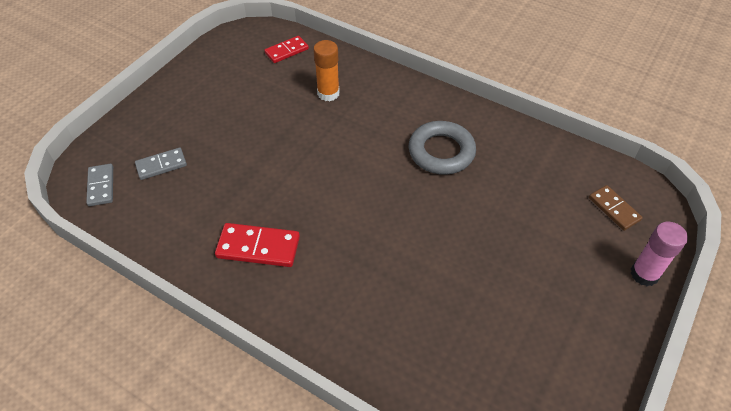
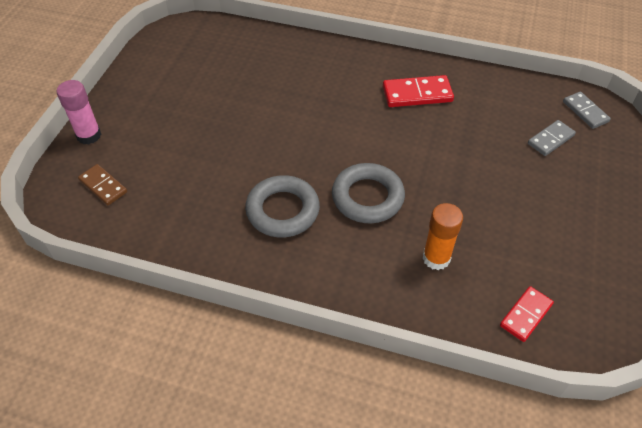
camera: 165 degrees right, 0 degrees up
(362, 148) = (367, 197): none -> grey ring

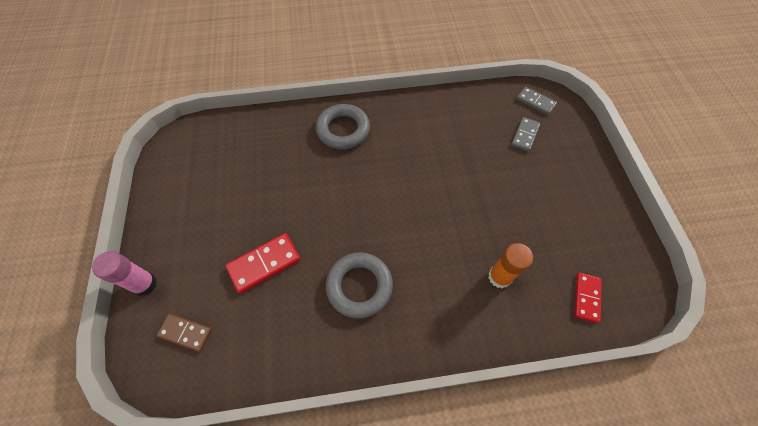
camera: 25 degrees left, 10 degrees up
(367, 197) = (420, 243): grey ring -> grey ring (343, 130)
(417, 94) = (409, 131): red domino -> red domino (264, 263)

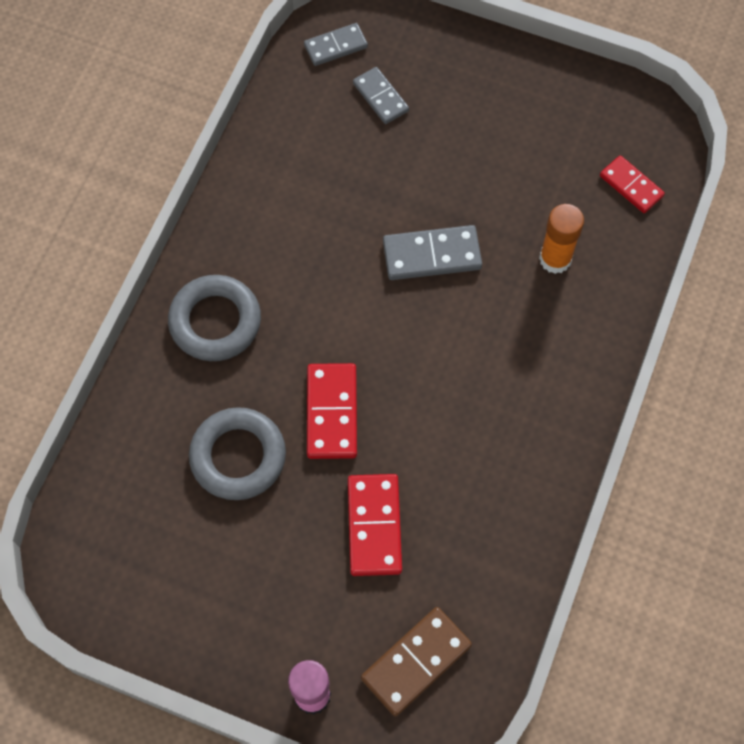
camera: 60 degrees left, 5 degrees up
(186, 332) = (416, 662): brown domino -> brown domino, size x1.50
(323, 207) = (332, 412): none -> red domino
(359, 286) = (474, 423): grey ring -> grey ring (238, 457)
(451, 207) = (432, 255): none -> grey domino

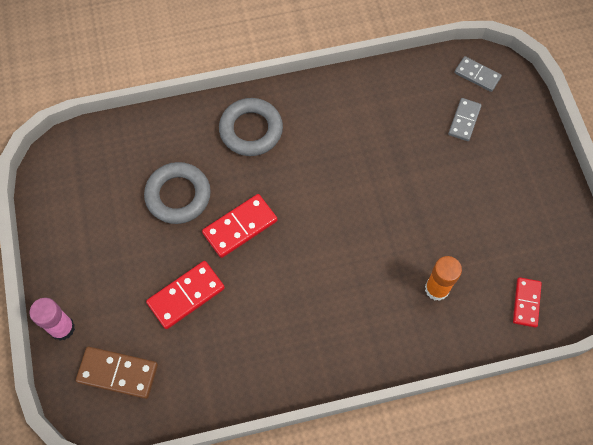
camera: 55 degrees right, 0 degrees up
(432, 255) = (382, 216): grey domino -> none

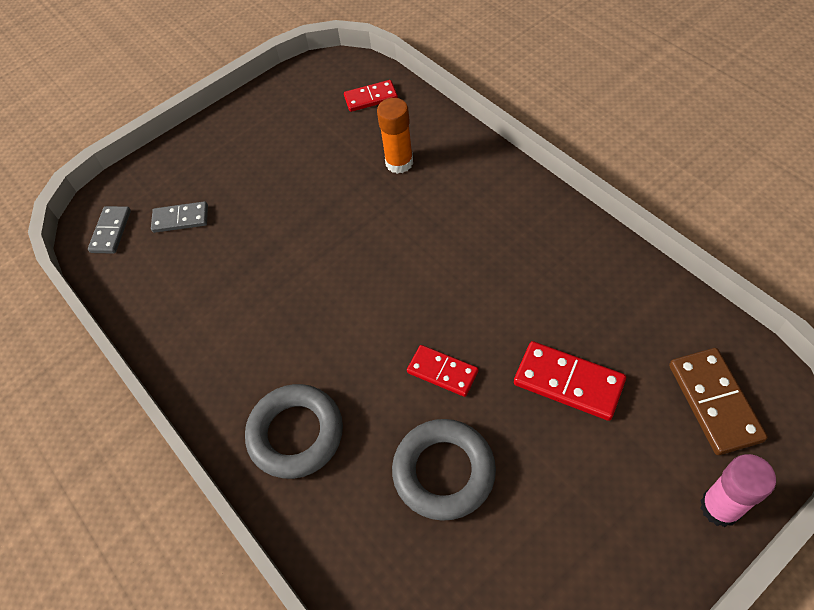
camera: 110 degrees left, 10 degrees down
(240, 227) = (442, 372): red domino -> red domino, size x0.67

